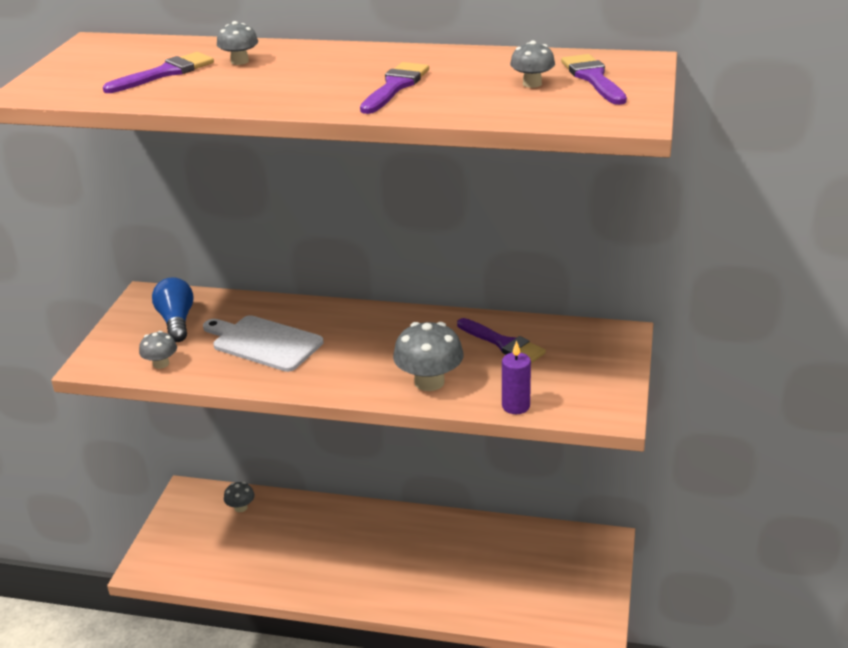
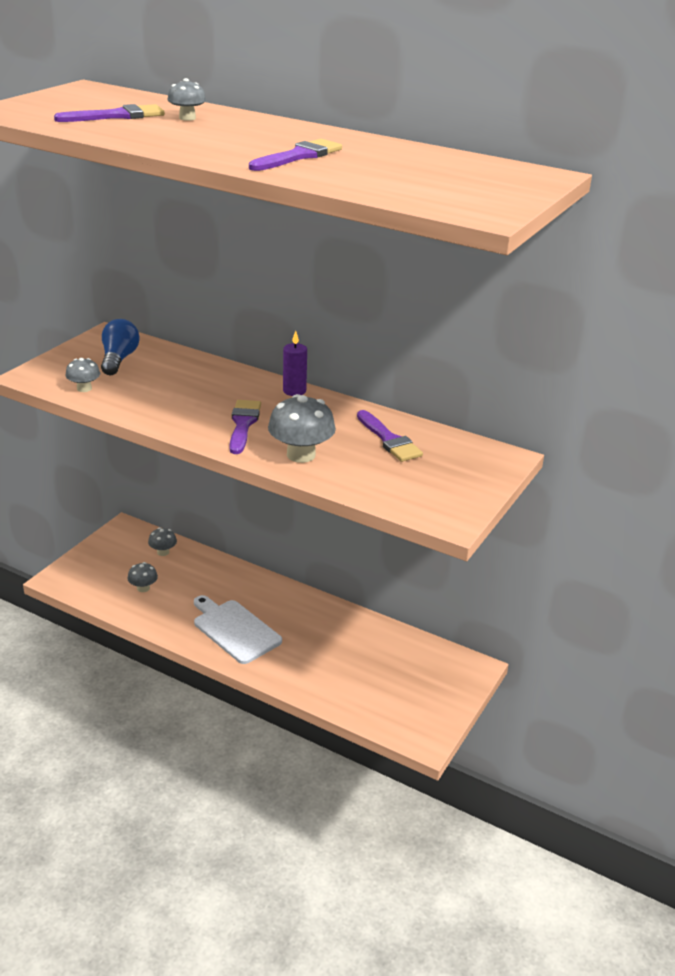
camera: 15 degrees right, 0 degrees up
(264, 343) = (179, 392): white cutting board -> white cutting board (235, 630)
(516, 406) = (365, 492): purple candle -> purple candle (294, 391)
(532, 84) = (424, 174): grey mushroom -> grey mushroom (143, 588)
(593, 78) = (486, 180): purple brush -> purple brush (243, 424)

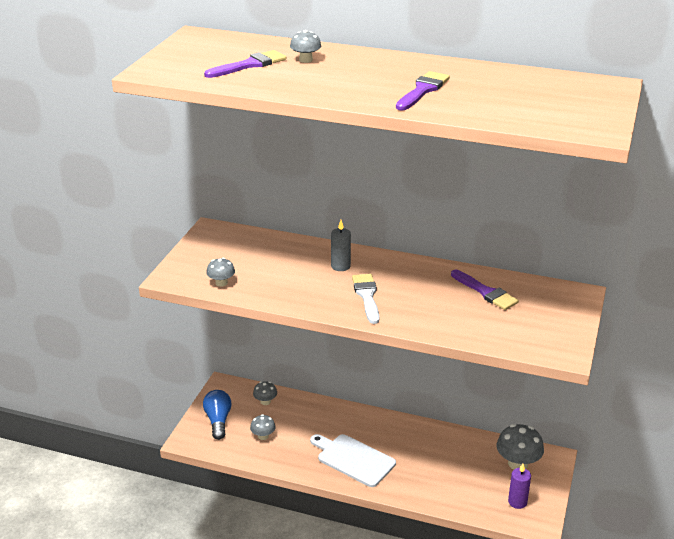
camera: 10 degrees left, 0 degrees up
(119, 359) = (234, 251): blue light bulb -> blue light bulb (218, 421)
(231, 390) = (340, 266): none -> grey candle
(243, 424) = (367, 296): purple brush -> white brush
(294, 391) = (390, 259): purple candle -> purple candle (517, 502)
(301, 455) = (426, 316): grey mushroom -> grey mushroom (518, 463)

